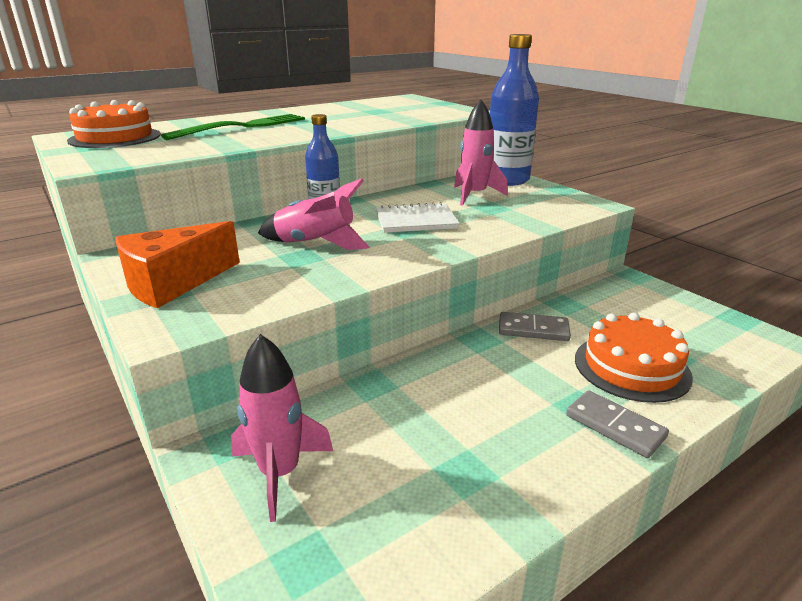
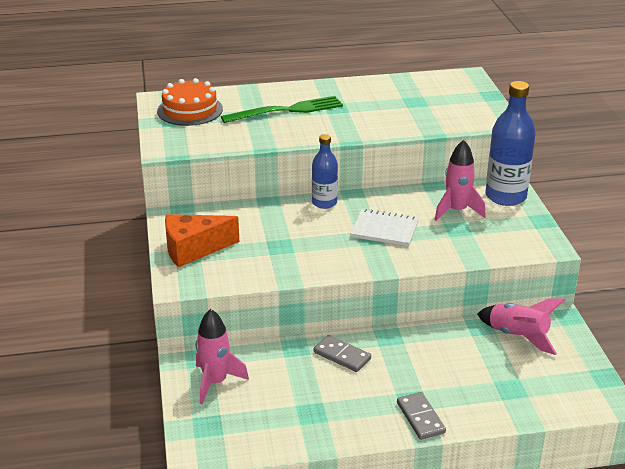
camera: 25 degrees right, 5 degrees up
(316, 244) = (297, 236): pink rocket -> pink rocket (518, 336)
(533, 329) = (434, 340): grey domino -> grey domino (342, 355)
(631, 367) = (474, 387): orange cake -> none

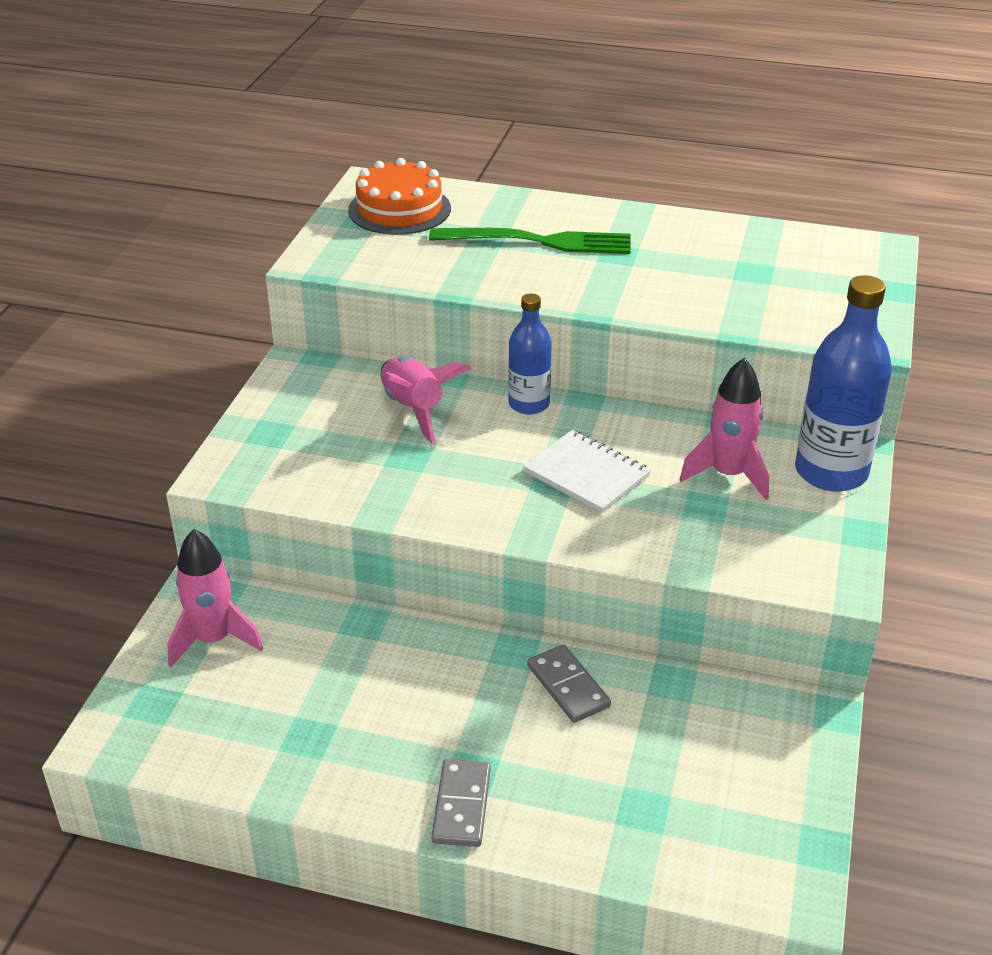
camera: 25 degrees right, 5 degrees up
(193, 249) = (284, 426): orange cheese -> none
(342, 355) = (421, 659): grey domino -> grey domino (568, 686)
(518, 336) = (723, 720): pink rocket -> pink rocket (414, 409)

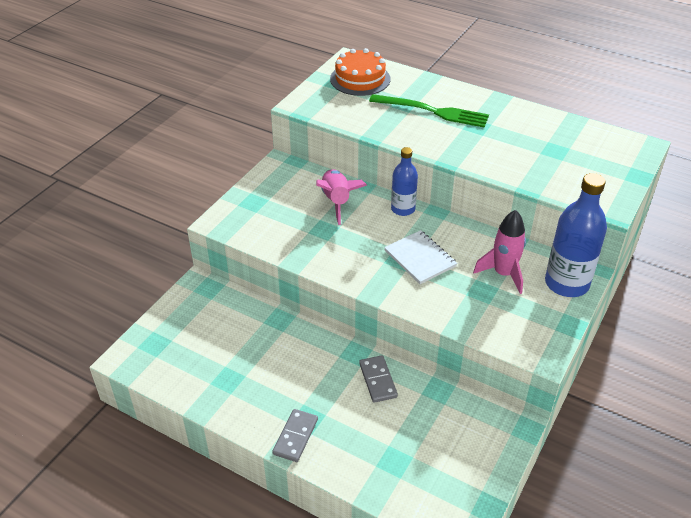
camera: 15 degrees right, 5 degrees up
(213, 639) = (196, 313): pink rocket -> none

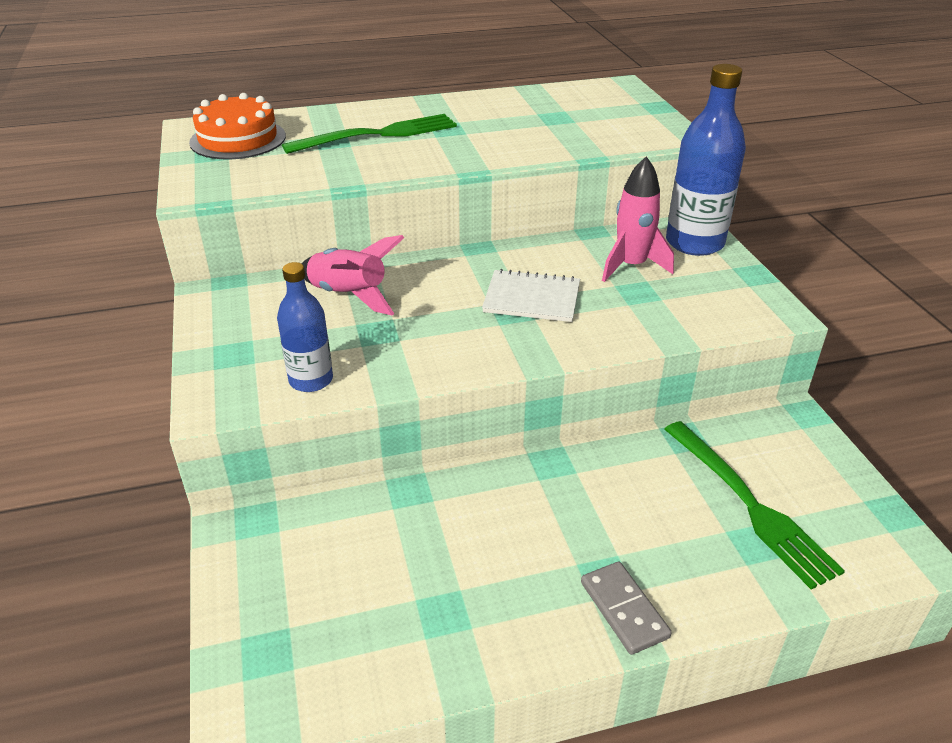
camera: 45 degrees left, 5 degrees down
(378, 380) = (616, 473): grey domino -> none
(403, 209) = (439, 263): blue bottle -> blue bottle (311, 380)
(419, 445) = (750, 505): none -> green fork

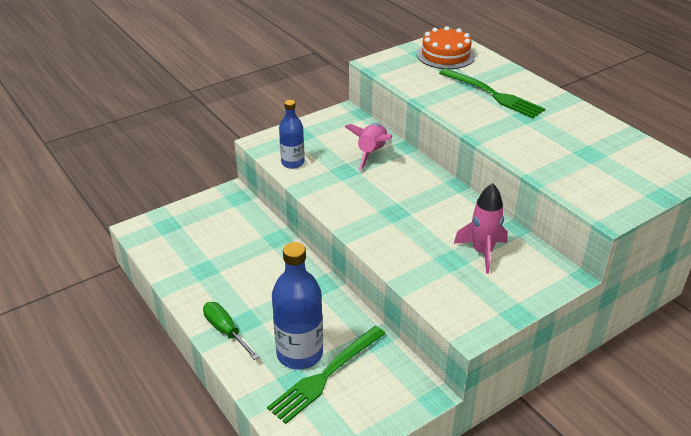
camera: 70 degrees right, 0 degrees up
(532, 298) = (412, 217): white notebook -> none
(623, 609) = (226, 331): grey domino -> green screwdriver
(694, 243) = (540, 279): blue bottle -> blue bottle (299, 353)

